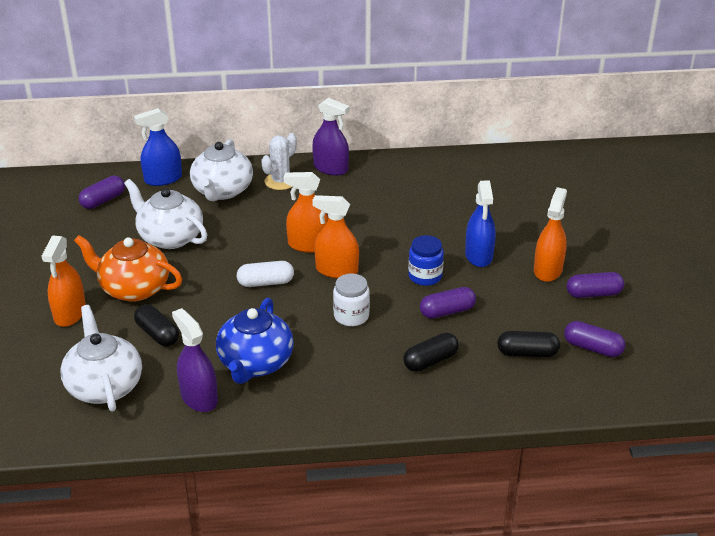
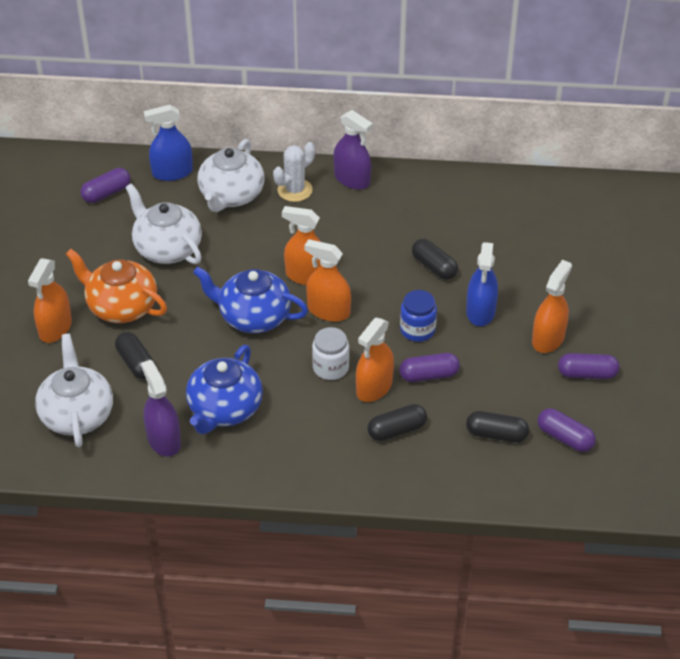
camera: 10 degrees right, 10 degrees up
(265, 283) = (253, 317): white capsule -> blue teapot
(398, 327) = (374, 387): none -> orange spray bottle
(425, 226) = (434, 267): none -> black capsule

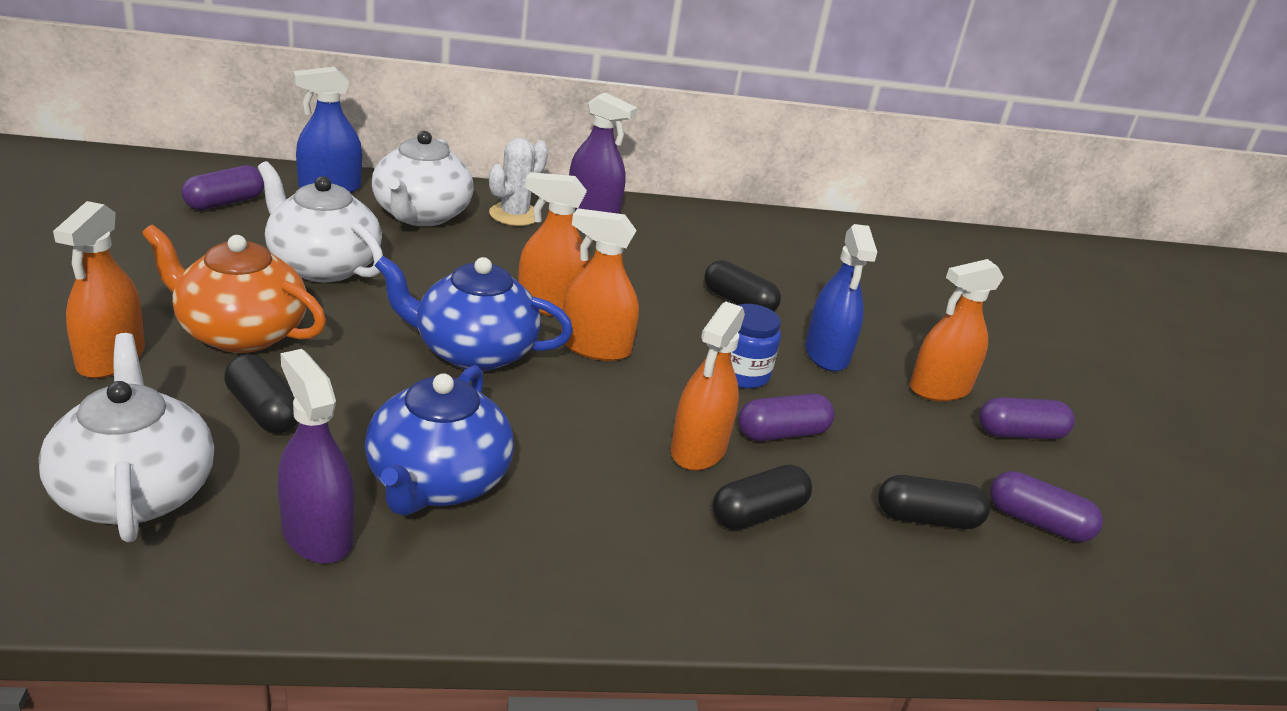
camera: 15 degrees left, 15 degrees down
(330, 367) = (617, 421): white jar -> none
(548, 339) = (939, 389): orange spray bottle -> orange spray bottle turned 135 degrees counterclockwise

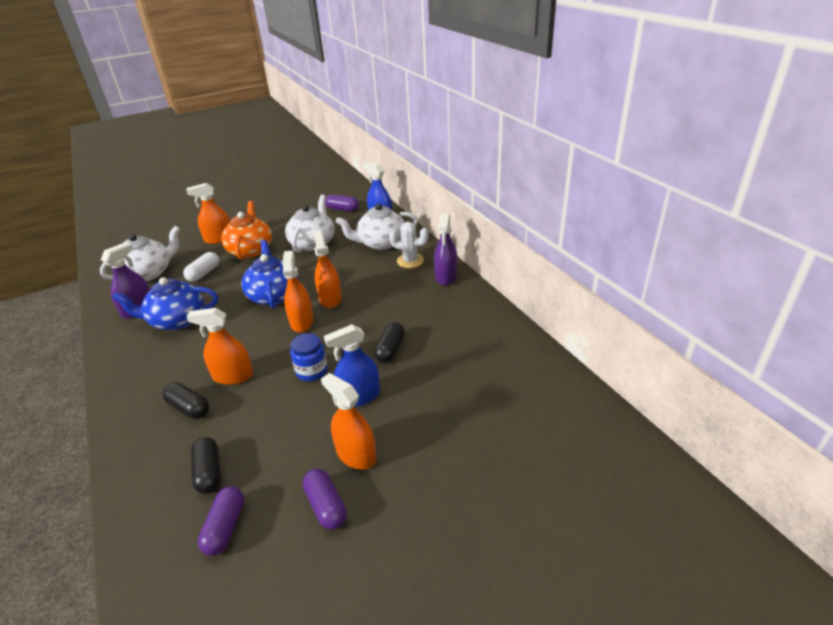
camera: 75 degrees right, 5 degrees up
(263, 411) = (204, 273): black capsule -> white capsule
(782, 433) = (262, 399): purple capsule -> none

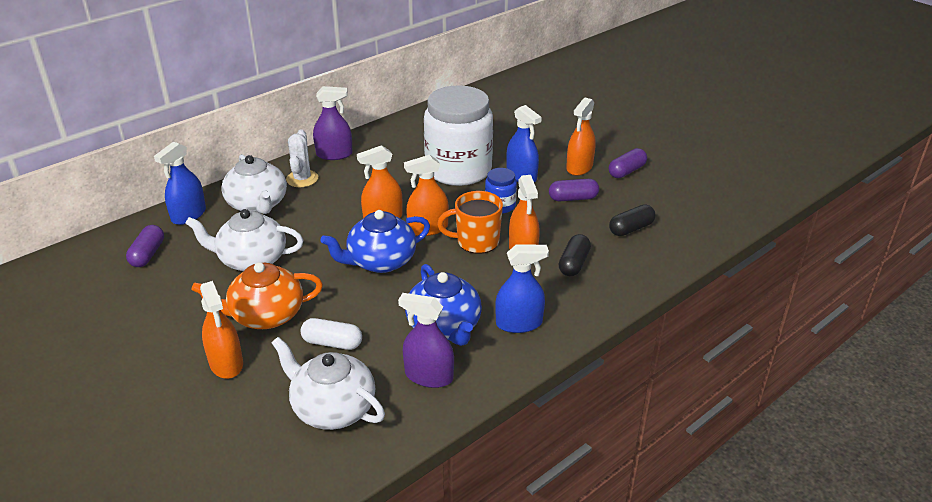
camera: 105 degrees left, 0 degrees up
(147, 358) = (519, 323): none -> blue spray bottle
(225, 527) = (667, 207): purple capsule -> purple capsule (573, 198)
(265, 348) = (476, 242): none -> orange mug
(390, 350) = (458, 170): black capsule -> white jar

